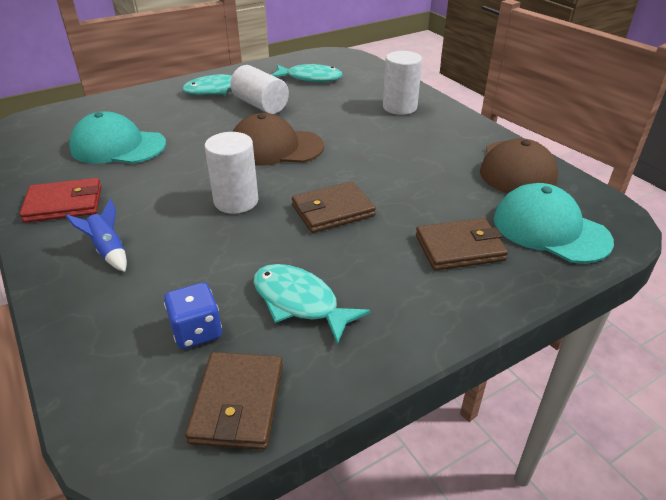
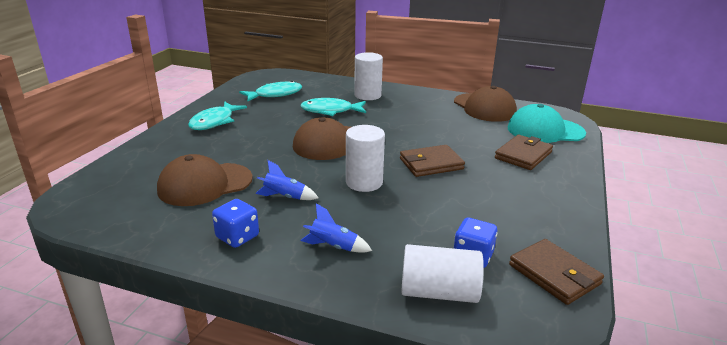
camera: 40 degrees left, 10 degrees down
(64, 204) = (237, 237): red wallet -> blue dice
(118, 146) = (205, 184): turquoise cap -> brown cap
(151, 185) = (284, 197): none -> blue rocket
(260, 105) = (270, 121): white cylinder -> white cylinder (439, 292)
(300, 302) = (497, 215): turquoise fish -> turquoise fish (330, 111)
(333, 211) = (431, 164): brown wallet -> brown wallet turned 45 degrees clockwise

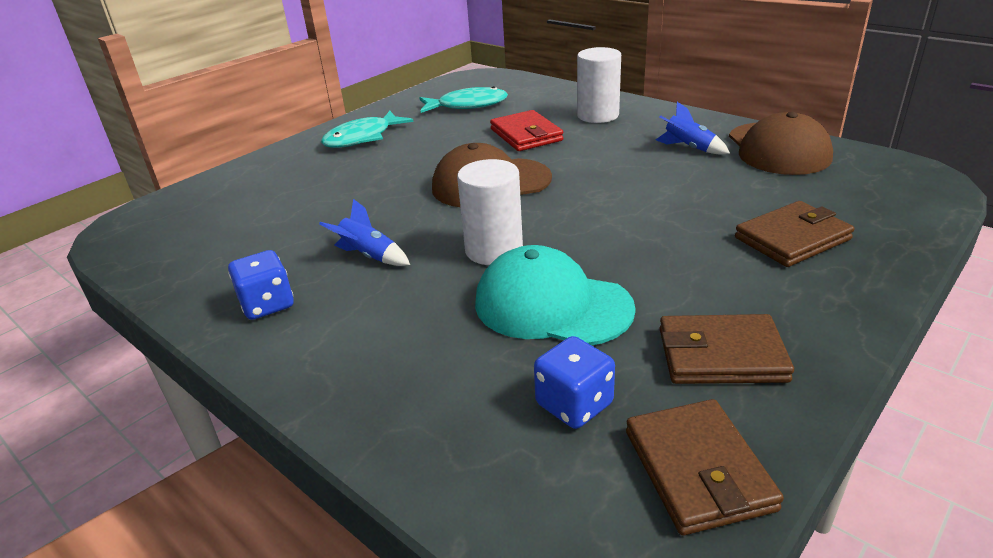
camera: 25 degrees right, 5 degrees up
(205, 184) = (285, 223): brown cap -> none
(330, 111) = (526, 135): turquoise fish -> red wallet
(333, 247) = (376, 343): blue rocket -> blue rocket (689, 148)
(431, 164) = (618, 234): brown wallet -> brown wallet (721, 355)
(439, 292) = (475, 454): white cylinder -> none
(545, 130) = (866, 199): turquoise cap -> turquoise cap (552, 305)

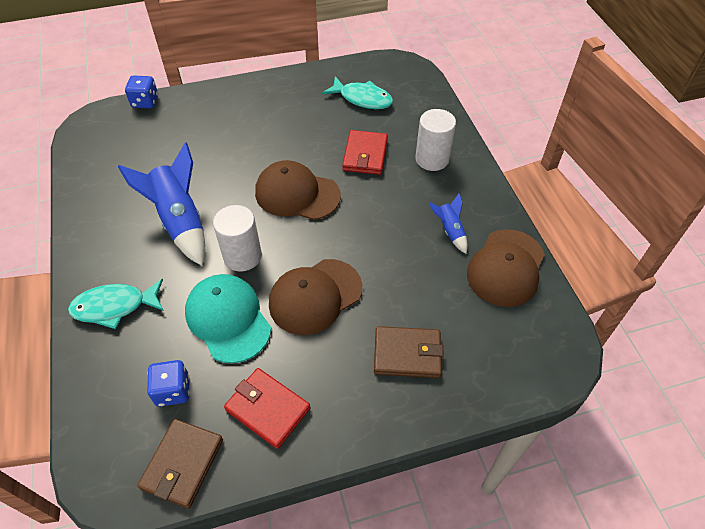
camera: 30 degrees right, 20 degrees up
(267, 304) = (108, 230): blue dice -> blue dice (145, 102)
(362, 138) = (269, 101): turquoise fish -> turquoise fish (114, 307)
(369, 256) = (180, 221): blue rocket -> blue rocket, size x2.02
(628, 242) = (315, 296): none -> brown cap
(721, 355) = (268, 409): brown wallet -> red wallet

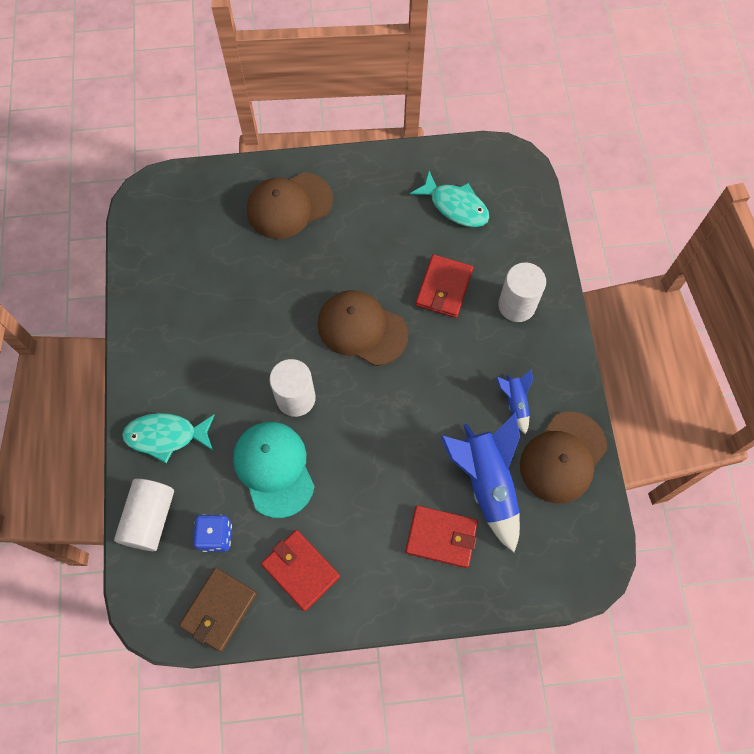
camera: 10 degrees right, 15 degrees up
(100, 385) = (150, 519): none -> white cylinder
(145, 102) = (210, 174): blue dice -> none
(180, 221) = (237, 344): blue rocket -> blue rocket (486, 483)
(315, 296) = (362, 458): brown cap -> brown cap (289, 206)
(407, 354) = (441, 537): brown wallet -> red wallet

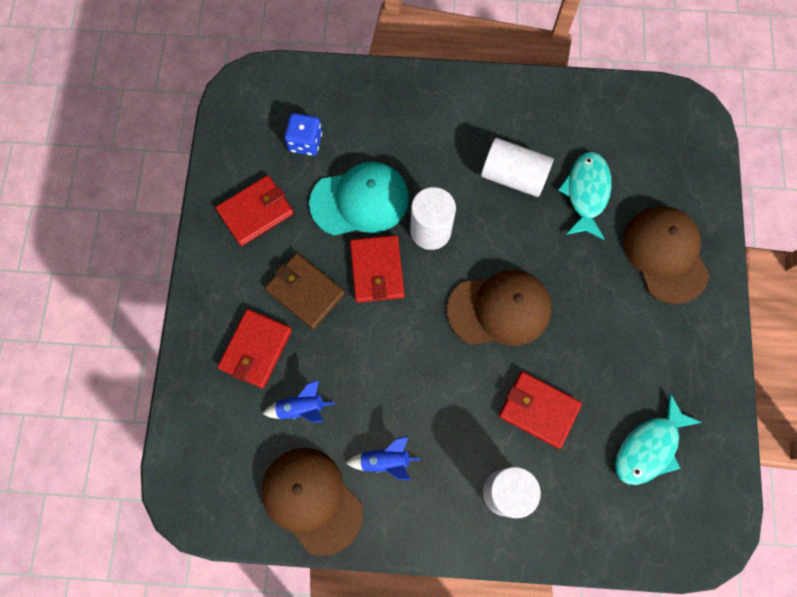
camera: 100 degrees right, 5 degrees up
(150, 519) = (334, 89): white cylinder -> white cylinder (513, 176)
(166, 436) = (412, 108): turquoise fish -> turquoise fish (586, 193)
(219, 609) = (238, 138): brown wallet -> brown wallet (305, 292)
(343, 440) = (377, 270): none -> red wallet
(362, 329) = (499, 309): brown cap -> brown cap turned 45 degrees clockwise
(486, 483) = (301, 408): blue rocket -> blue rocket, size x0.49

